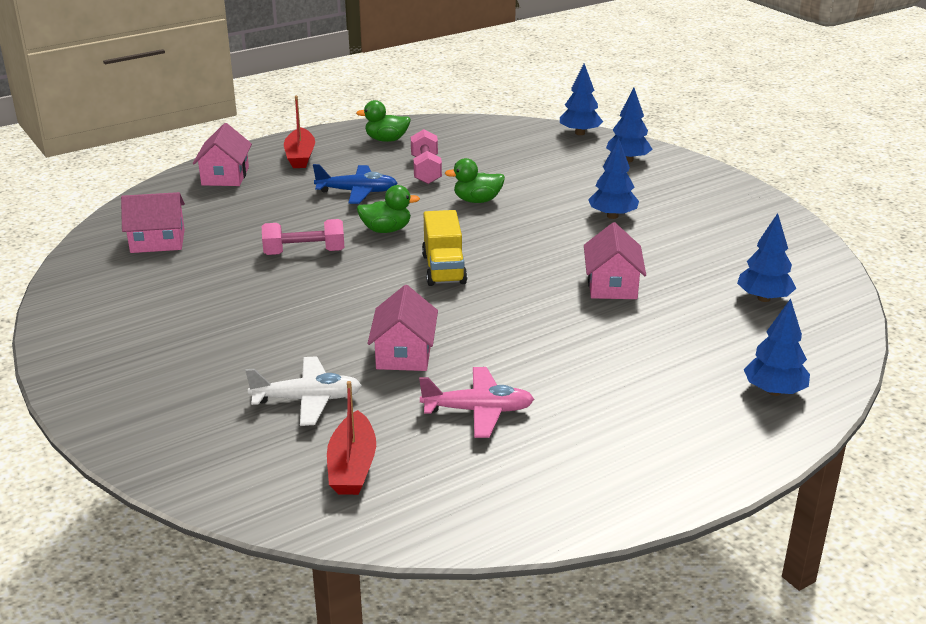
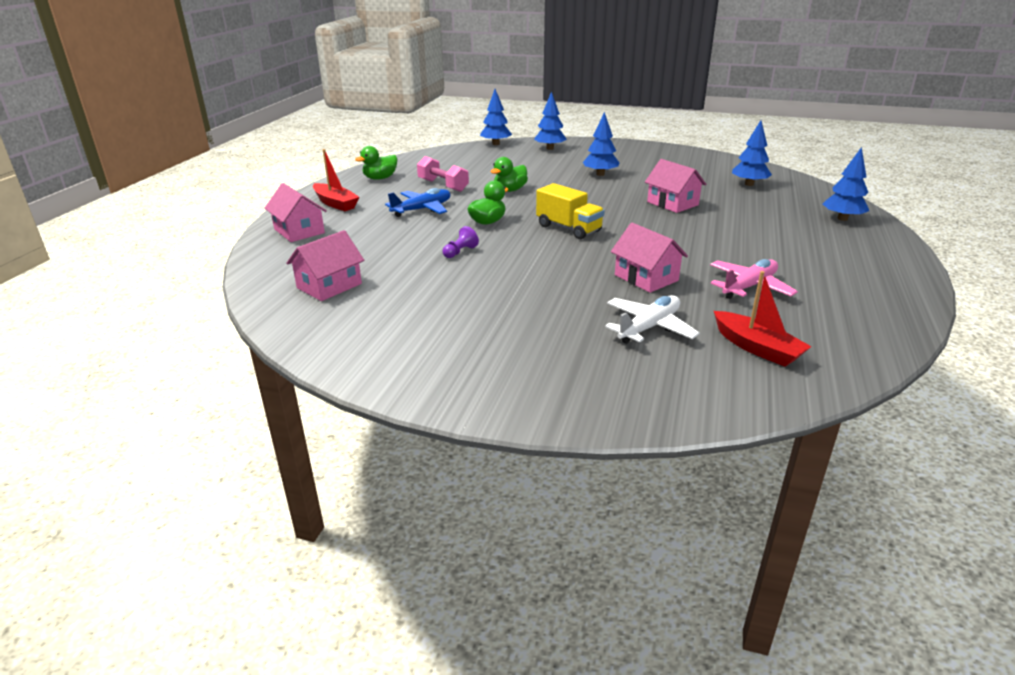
camera: 40 degrees left, 0 degrees up
(304, 252) = (460, 252): pink dumbbell -> purple pawn

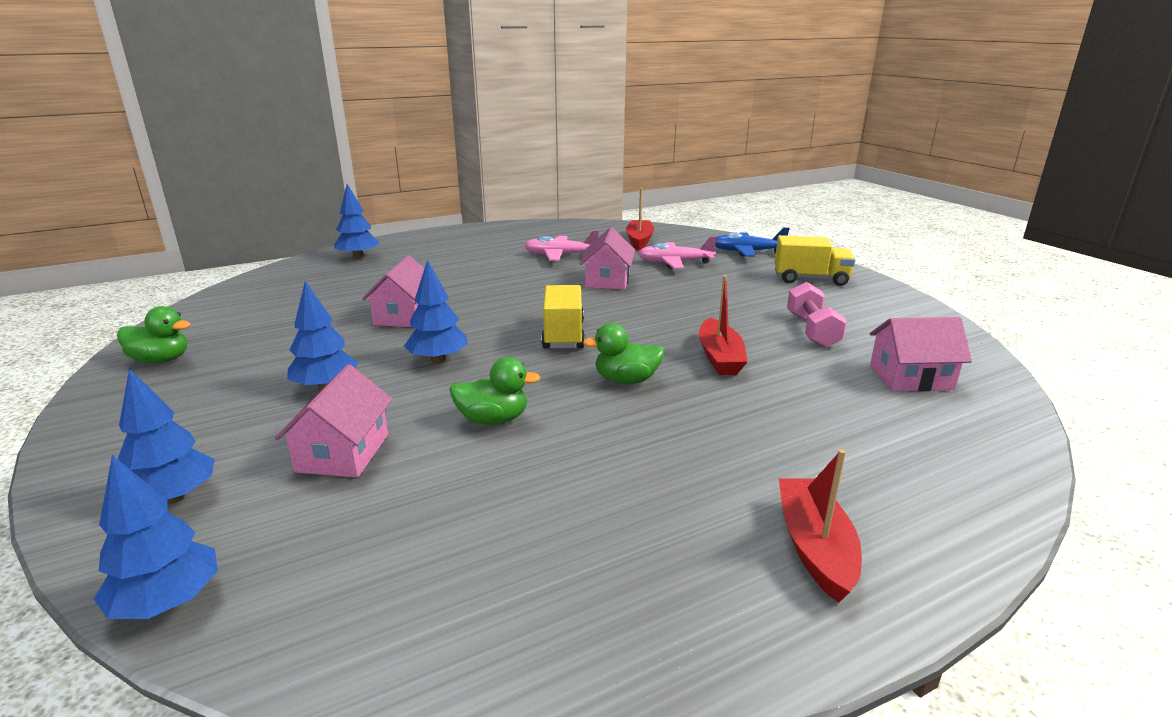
camera: 135 degrees left, 5 degrees down
(299, 231) = (926, 494): pink house -> pink house (343, 453)
(380, 178) = (636, 602): green duck -> green duck (161, 360)
(422, 209) = (675, 444): blue plane -> blue plane (747, 252)
(443, 185) = (558, 490): pink dumbbell -> pink dumbbell (812, 330)
(460, 252) = (719, 357): purple pawn -> red boat
(494, 367) = (810, 279): none -> yellow truck
(649, 327) = (675, 263): white plane -> pink plane
(749, 184) = (280, 302): blue tree -> blue tree (438, 359)

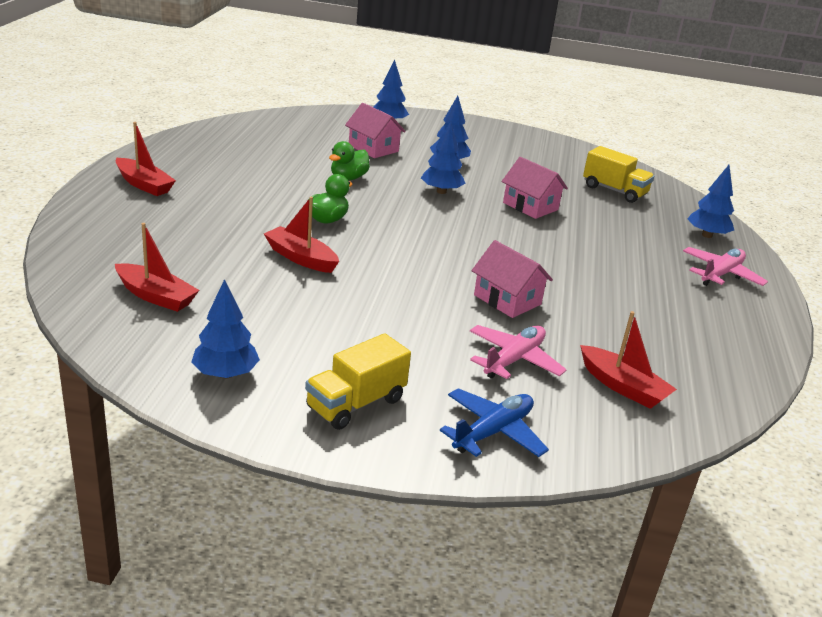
camera: 125 degrees right, 5 degrees up
(161, 360) = (543, 145): green duck -> none
(168, 602) = (325, 112): blue tree -> blue tree (225, 374)
(560, 255) = (613, 315): pink plane -> pink plane (721, 274)
(563, 335) = (419, 233): yellow truck -> yellow truck (614, 191)
(812, 330) = (270, 315): pink dumbbell -> none
(910, 377) = (156, 296): pink house -> red boat

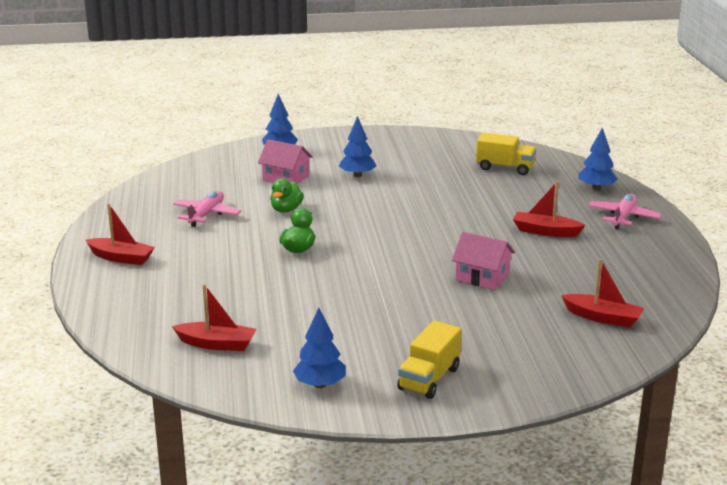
camera: 15 degrees left, 5 degrees down
(301, 258) = (303, 285): red boat -> red boat (545, 231)
(441, 191) = (370, 202): blue tree -> none
(493, 432) = (535, 371): blue plane -> none
(514, 360) = (516, 319): pink plane -> pink plane (206, 215)
(530, 206) = (449, 197): pink house -> none

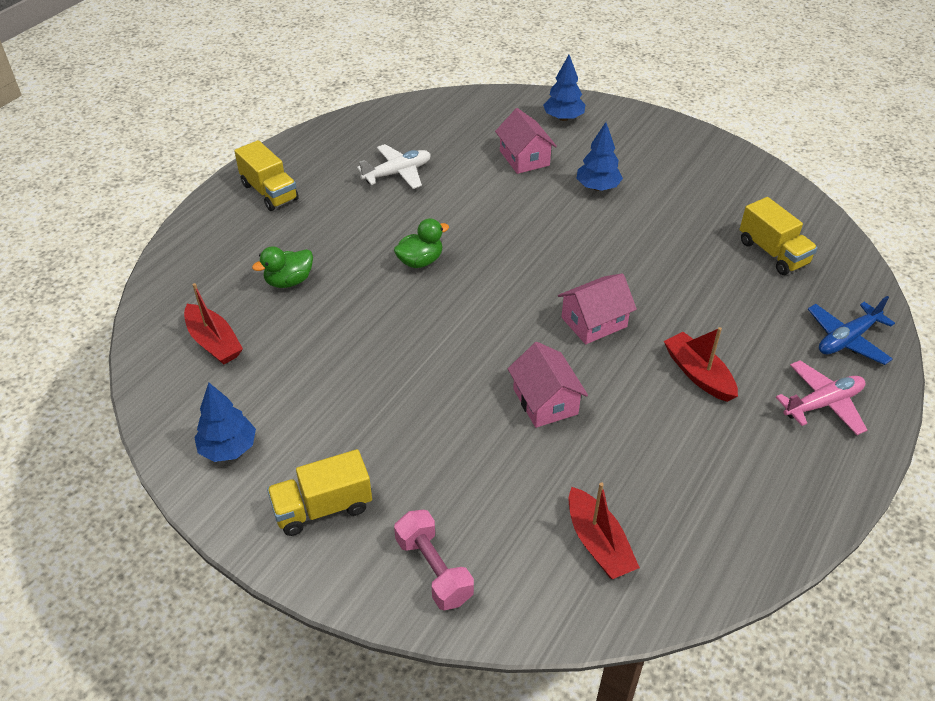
camera: 40 degrees right, 20 degrees up
(121, 258) = (269, 192): red boat -> yellow truck
(206, 215) = (397, 173): pink plane -> white plane
(286, 210) = (473, 202): green duck -> green duck (289, 281)
(454, 233) = (594, 322): none -> pink house
(536, 370) = (433, 570): none -> pink dumbbell
(596, 188) = (847, 339): blue tree -> blue plane

